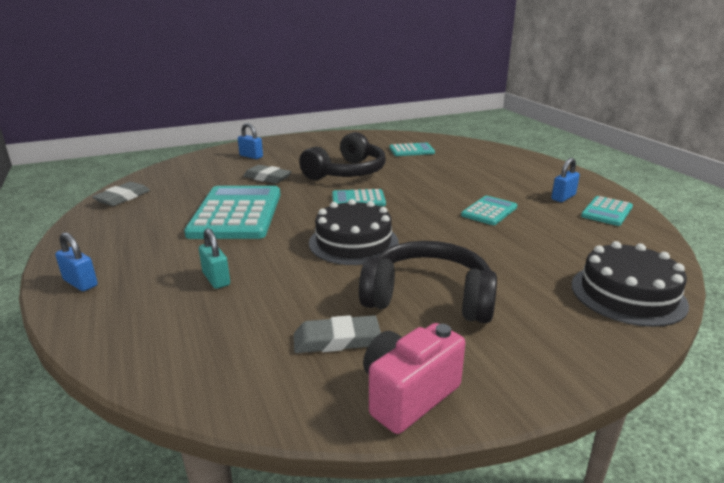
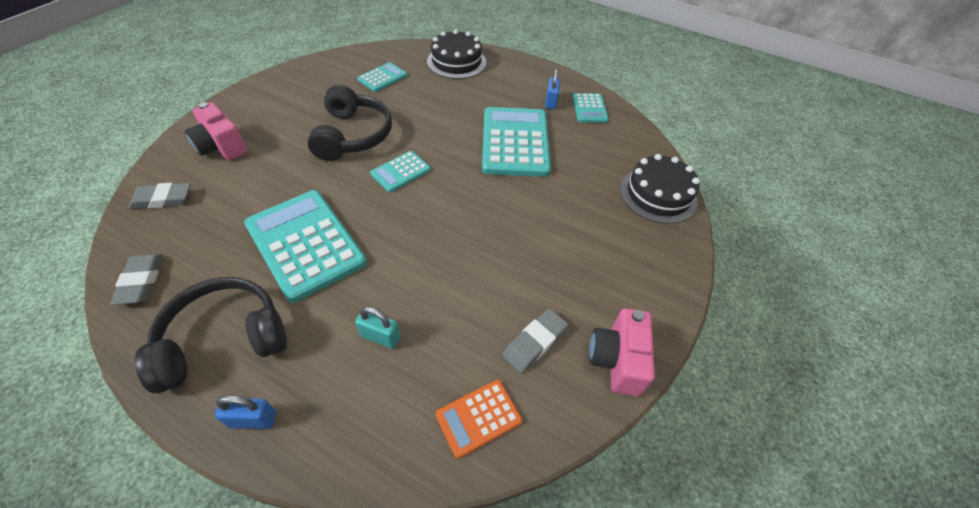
camera: 40 degrees left, 25 degrees up
(219, 362) = (478, 418): none -> orange calculator
(251, 156) = (222, 147): blue padlock -> pink camera
(267, 178) = (279, 176): grey eraser -> grey eraser (162, 199)
(353, 242) = (449, 230): black cake -> black cake (456, 62)
(428, 297) = (554, 263): black headphones -> black headphones (224, 339)
(489, 211) = (515, 142): turquoise calculator -> turquoise calculator, size x2.00

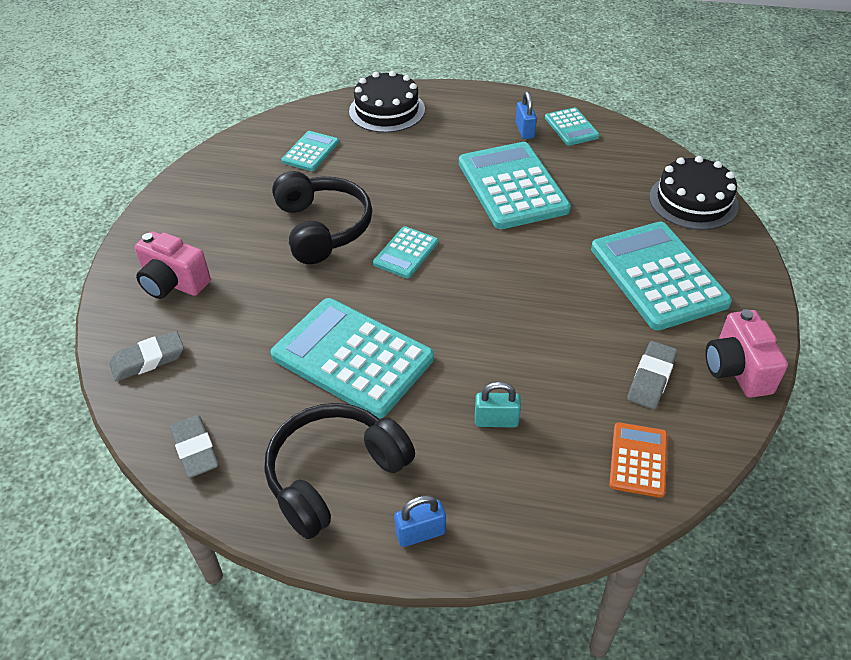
camera: 15 degrees left, 5 degrees down
(478, 418) = (638, 460): orange calculator -> orange calculator turned 150 degrees clockwise
(592, 250) = (657, 276): none -> turquoise calculator

